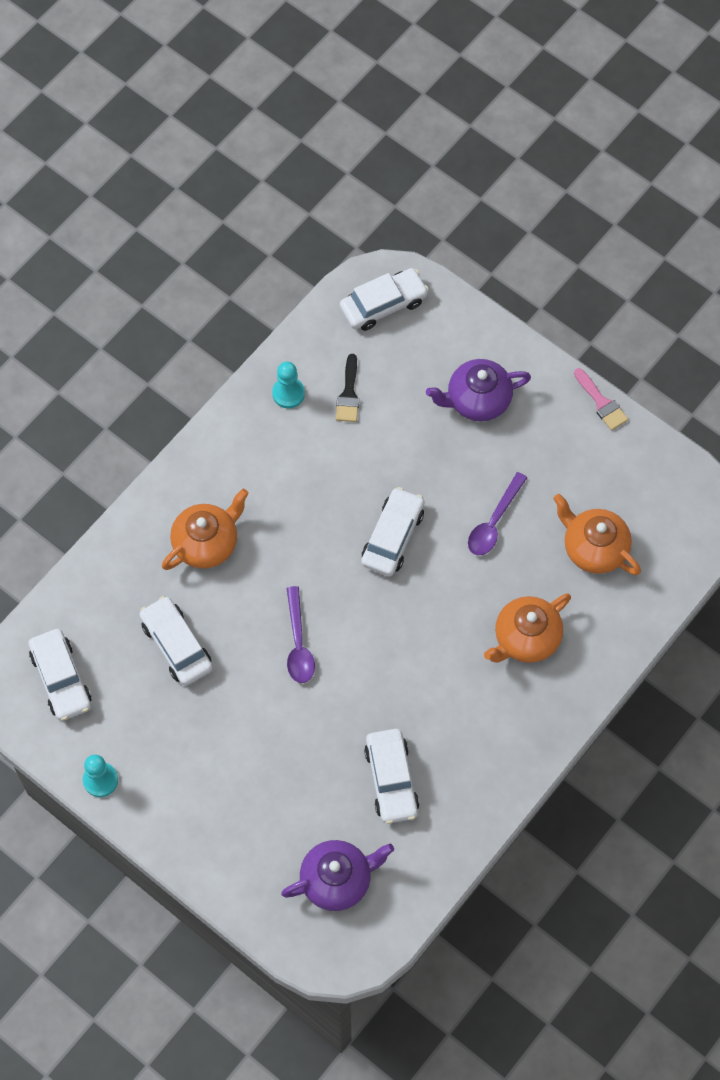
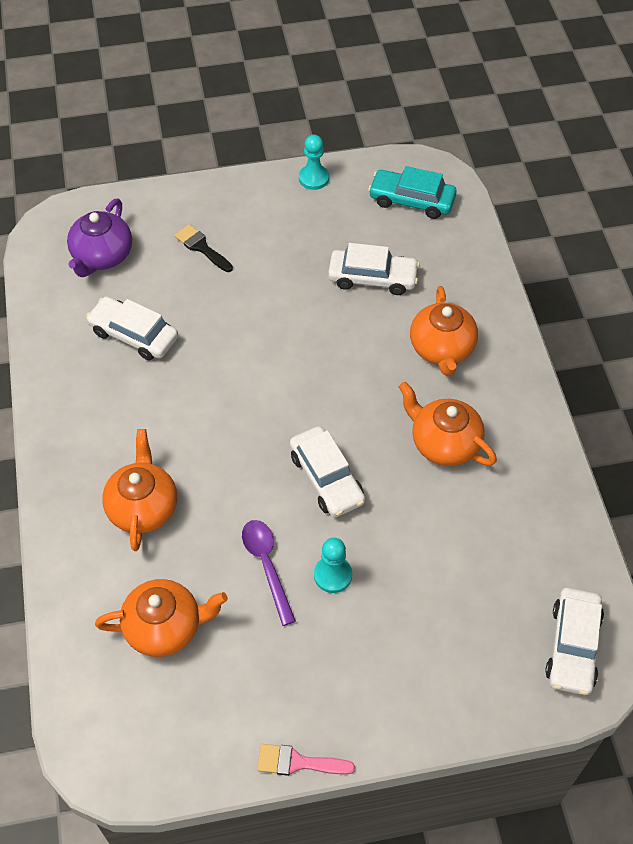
camera: 130 degrees right, 10 degrees down
(61, 679) = (411, 200): white car -> turquoise car
(288, 393) = (536, 498): turquoise pawn -> turquoise pawn (333, 575)
(294, 482) = (443, 443): none -> orange teapot
(298, 643) = (299, 351): purple spoon -> none
(348, 394) = (496, 545): black brush -> black brush (201, 247)
(477, 400) = (399, 648): purple teapot -> none

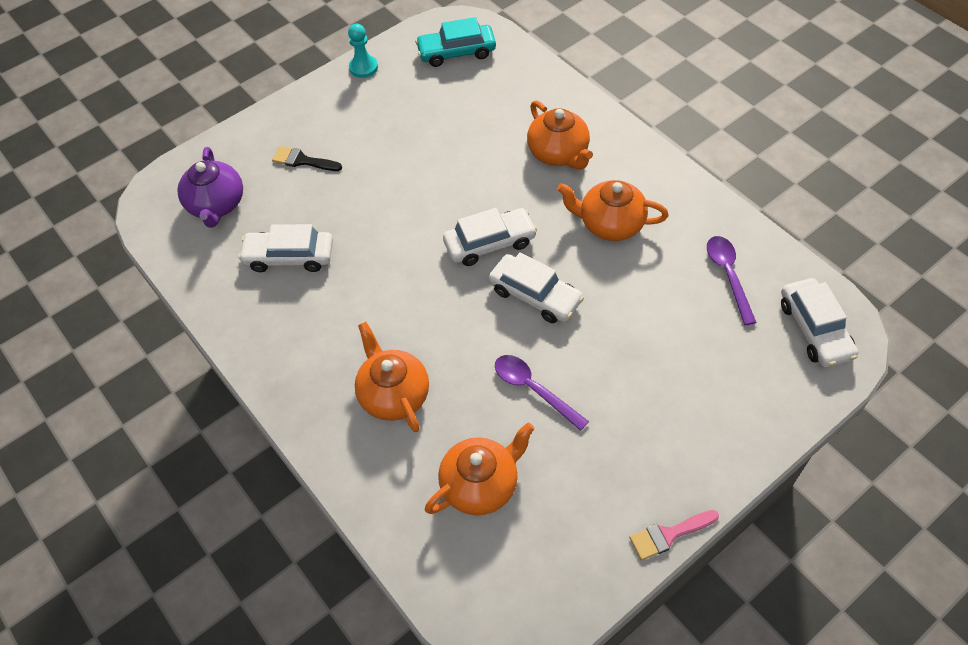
camera: 25 degrees left, 0 degrees up
(333, 575) = (593, 369): turquoise pawn -> none
(372, 278) = (465, 124): white car -> white car (490, 243)
(524, 550) = (728, 275): none -> purple spoon

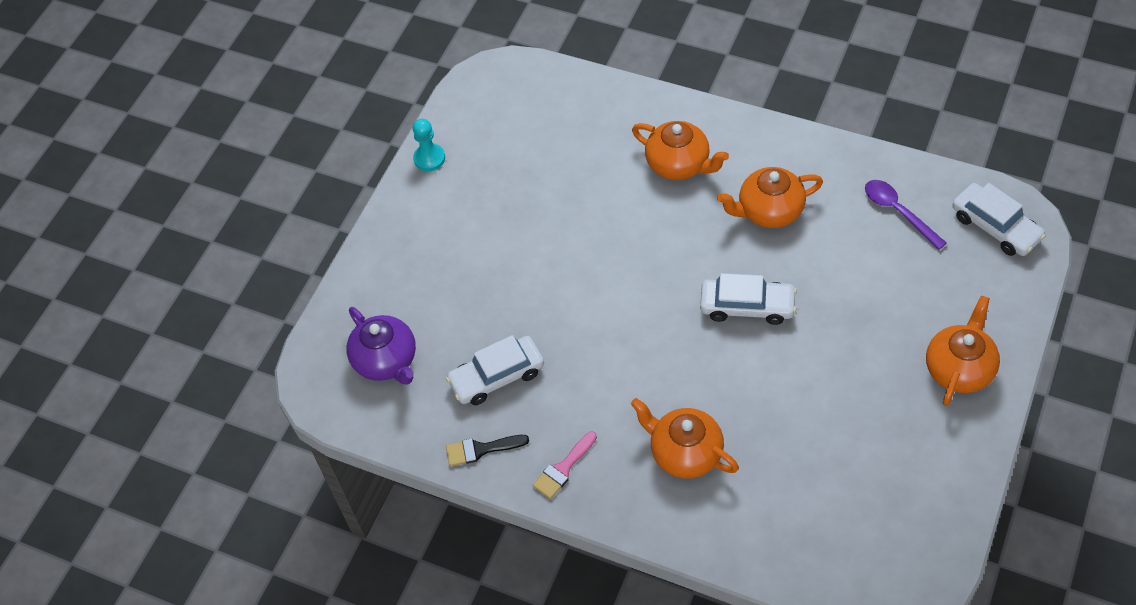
camera: 25 degrees left, 0 degrees up
(302, 160) = (439, 279): black brush -> black brush (481, 450)
(456, 52) = (511, 103): turquoise car -> none
(481, 484) = (812, 489): orange teapot -> orange teapot (959, 368)
(490, 243) = (674, 277): white car -> none
(533, 389) = (801, 389): purple spoon -> none
(668, 535) = (986, 452): pink brush -> pink brush (563, 468)

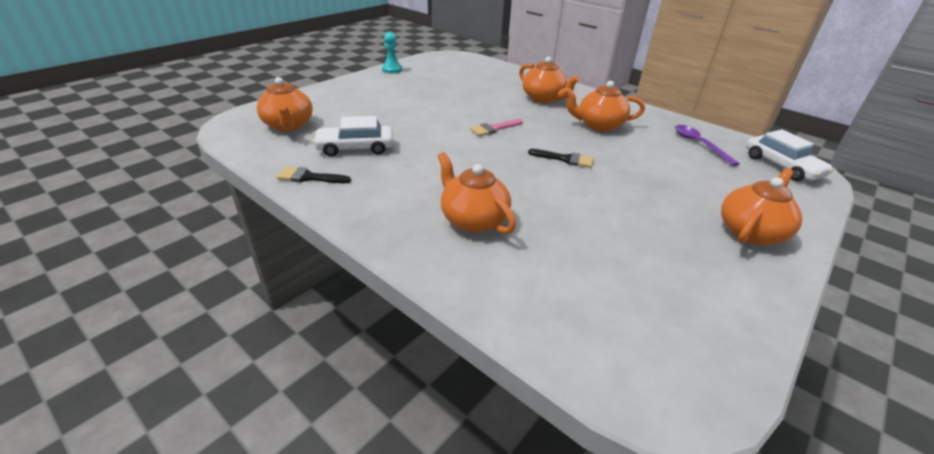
camera: 10 degrees right, 20 degrees down
(386, 361) = (288, 125): purple teapot -> orange teapot
(563, 468) = (363, 203): pink brush -> pink brush (494, 128)
(747, 306) = (565, 159): white car -> black brush

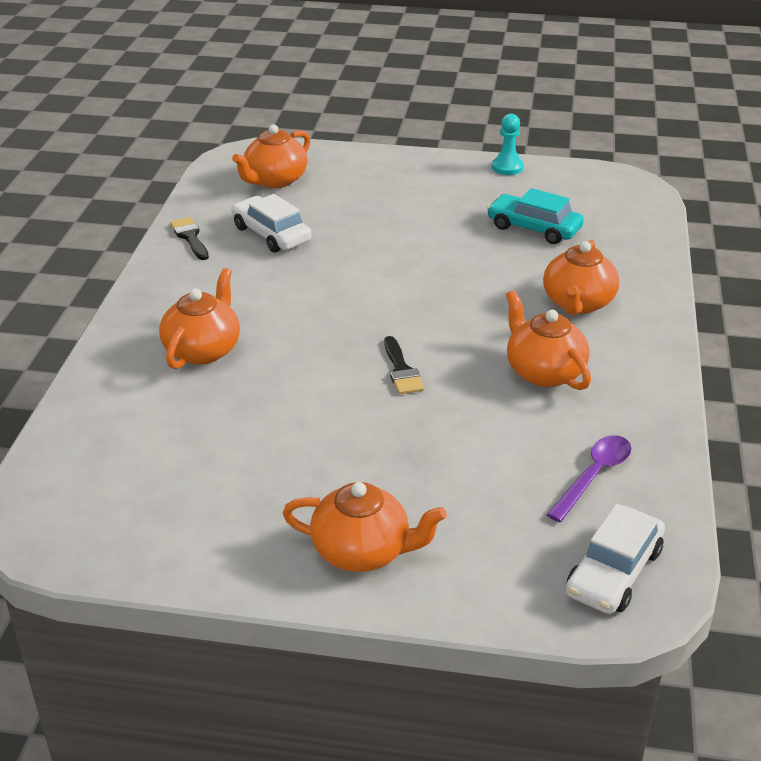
camera: 60 degrees right, 0 degrees up
(461, 84) = (534, 228): none -> turquoise car
(494, 128) = (424, 297): pink brush -> none

